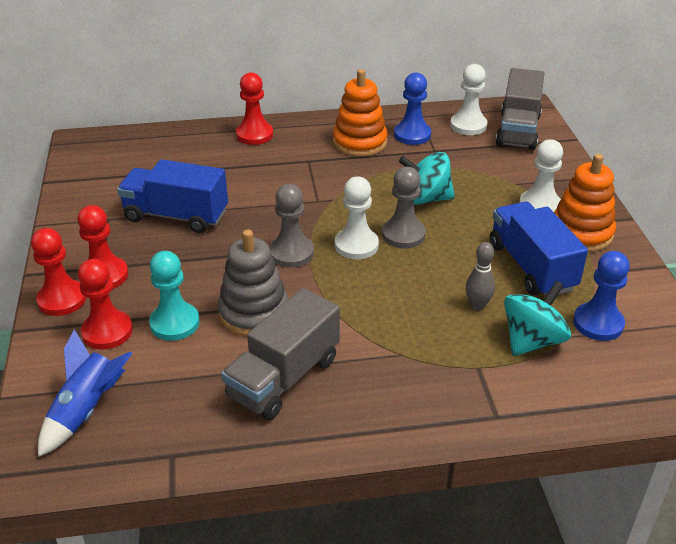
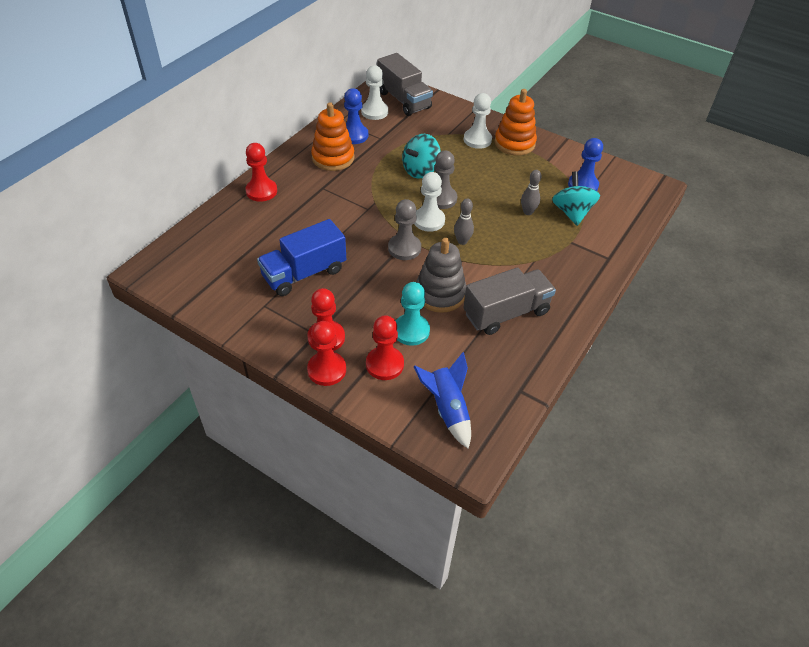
camera: 50 degrees left, 10 degrees up
(284, 377) = (506, 313): grey truck -> grey truck turned 105 degrees counterclockwise
(356, 284) = (462, 241): none -> grey bowling pin
(531, 267) = (520, 176): blue truck -> none

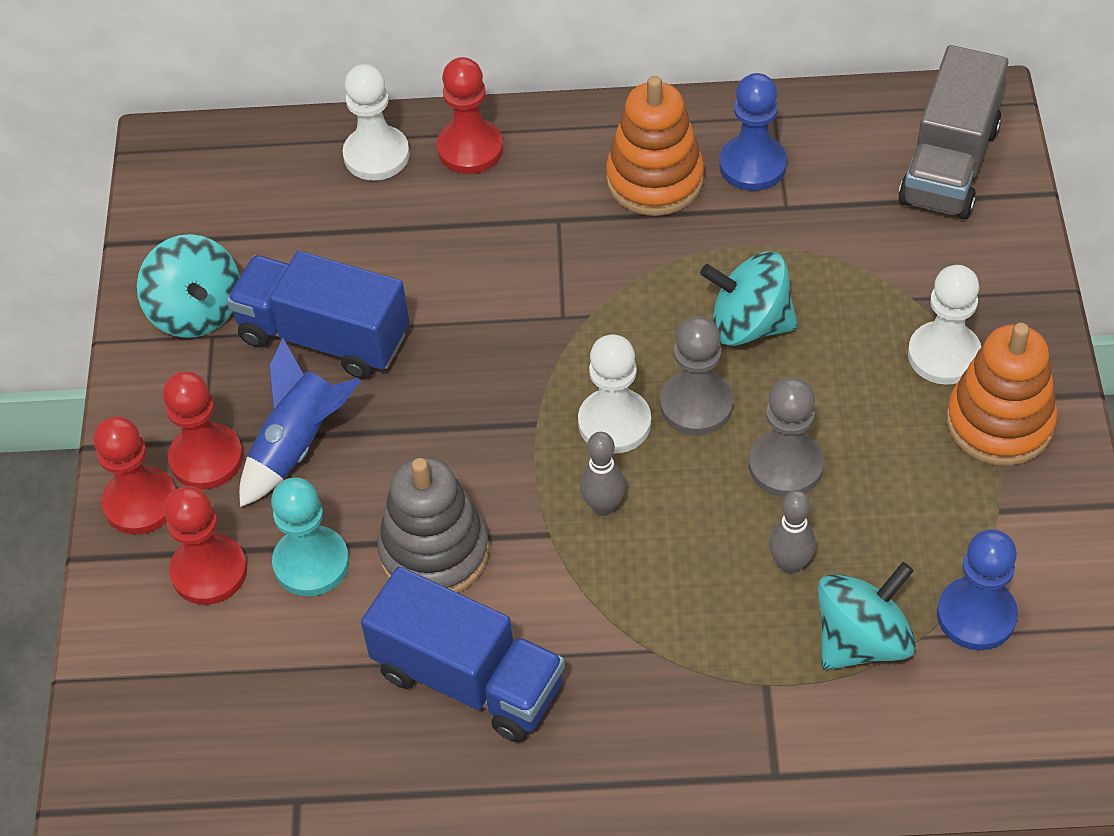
camera: 60 degrees right, 5 degrees up
(246, 304) = (196, 311): none -> turquoise spinning top
(374, 112) = (860, 146): white pawn -> white pawn (376, 155)
(404, 248) = (506, 432): grey pawn -> grey pawn (786, 466)
(447, 409) = (178, 714): blue rocket -> blue rocket (298, 445)
(506, 313) = (468, 679): grey truck -> blue truck

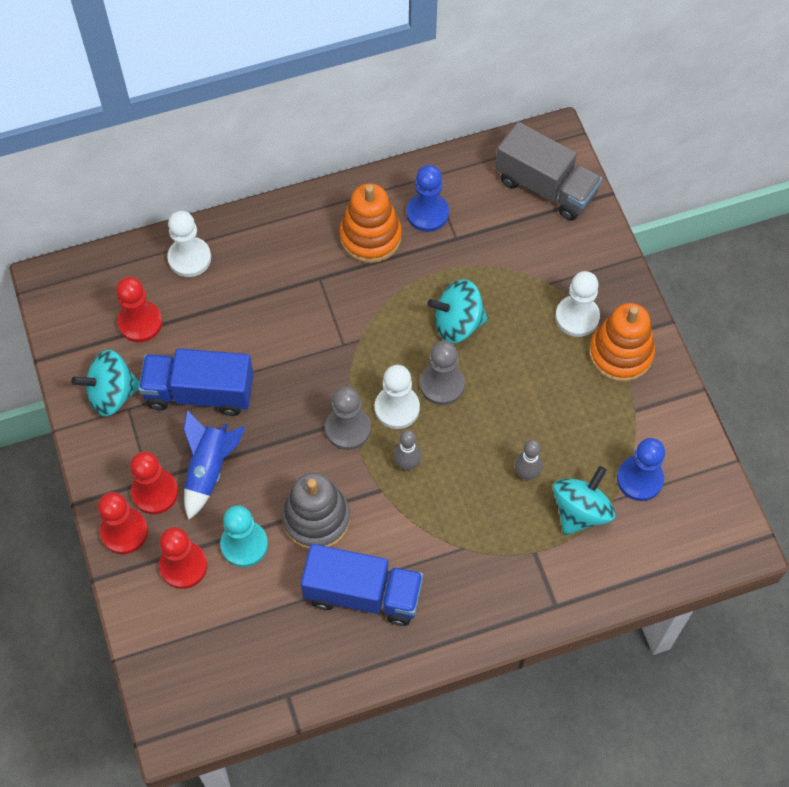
camera: 20 degrees left, 10 degrees up
(196, 311) = (112, 394): turquoise spinning top -> turquoise spinning top turned 120 degrees clockwise
(470, 149) = (248, 240): red pawn -> red pawn (140, 322)
(786, 466) = (506, 411): grey pawn -> grey pawn (348, 429)
(949, 164) = (545, 187): grey truck -> grey truck turned 60 degrees counterclockwise

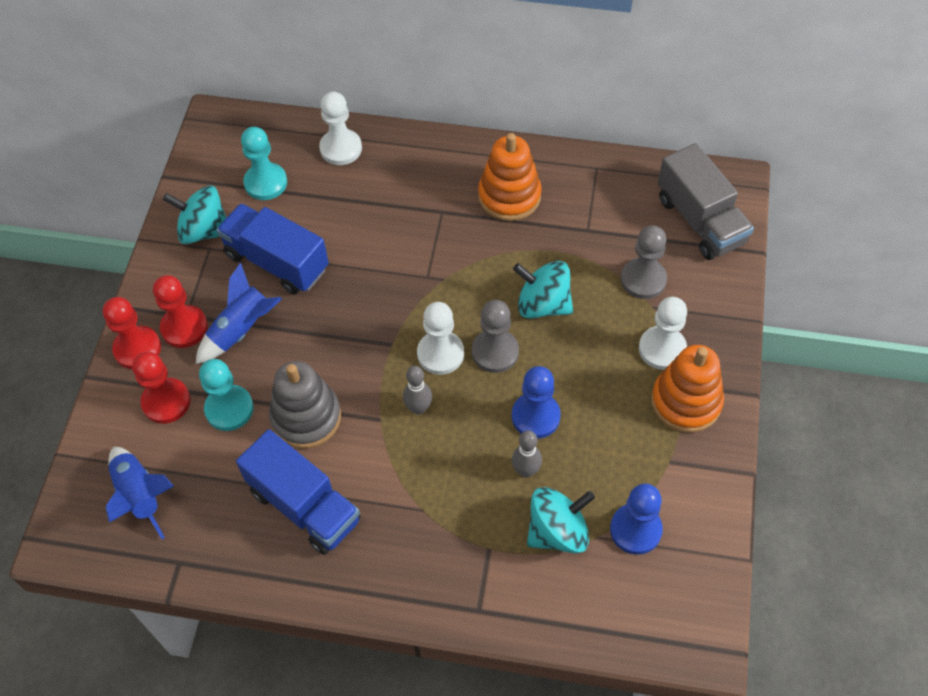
camera: 30 degrees right, 5 degrees down
(140, 322) = (266, 183): red pawn -> turquoise pawn
(215, 657) = (140, 496): none -> blue rocket
(348, 429) = (385, 351): grey pawn -> grey pawn (643, 279)
(427, 213) = (574, 198): blue pawn -> blue pawn (535, 416)

